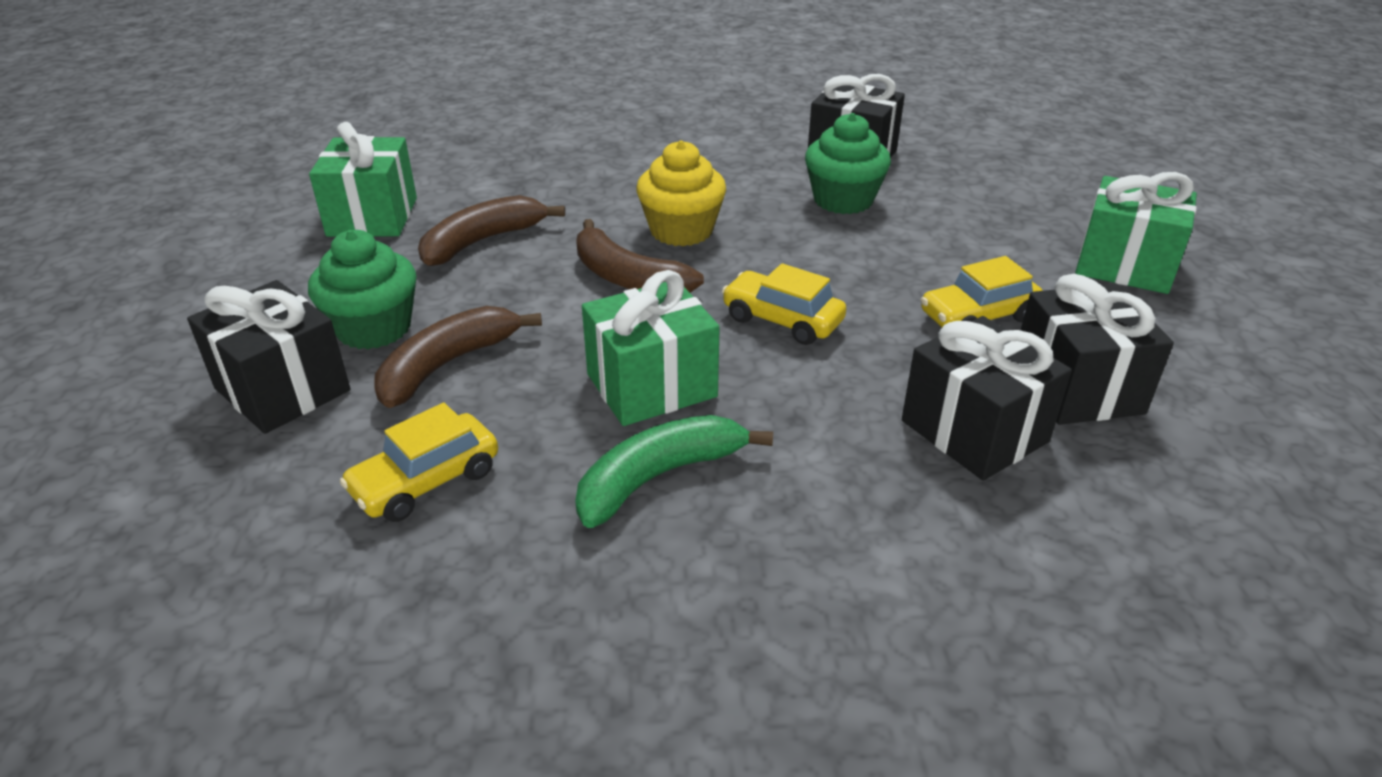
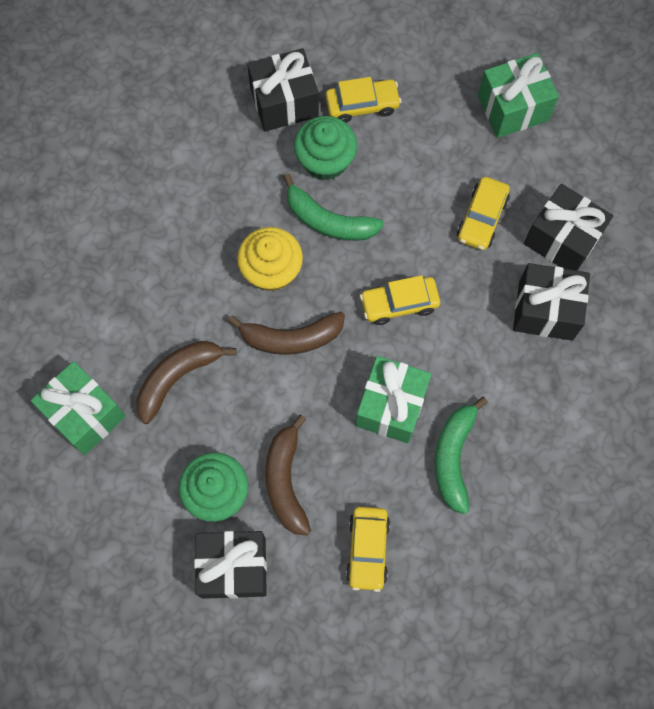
camera: 45 degrees left, 35 degrees up
(482, 241) = (177, 378): brown banana -> brown banana turned 45 degrees clockwise
(789, 232) = (328, 220): none -> green banana
(933, 189) = (362, 105): none -> yellow car

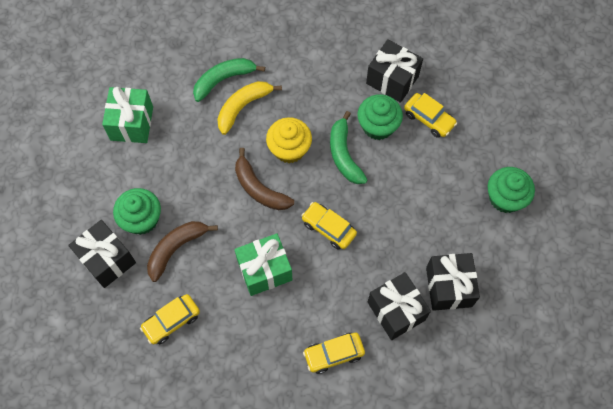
camera: 50 degrees right, 5 degrees down
(176, 278) = (243, 107): none -> yellow banana
(177, 378) = (189, 151): brown banana -> none
(453, 457) = (263, 327): green banana -> green banana (224, 80)
(482, 218) = (420, 233): yellow car -> yellow car (333, 354)
(513, 108) = (505, 198): green gift -> green cupcake

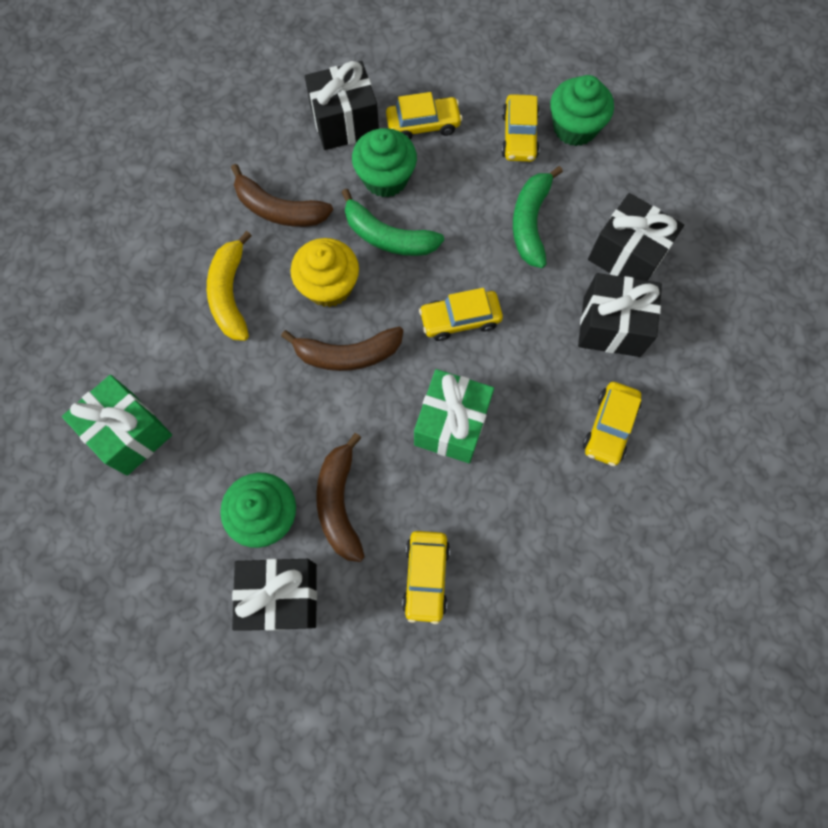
camera: 50 degrees left, 5 degrees up
(224, 80) = (175, 288): green banana -> green banana (530, 222)
(311, 90) = (279, 209): none -> brown banana
(470, 172) = (519, 136): none -> yellow car

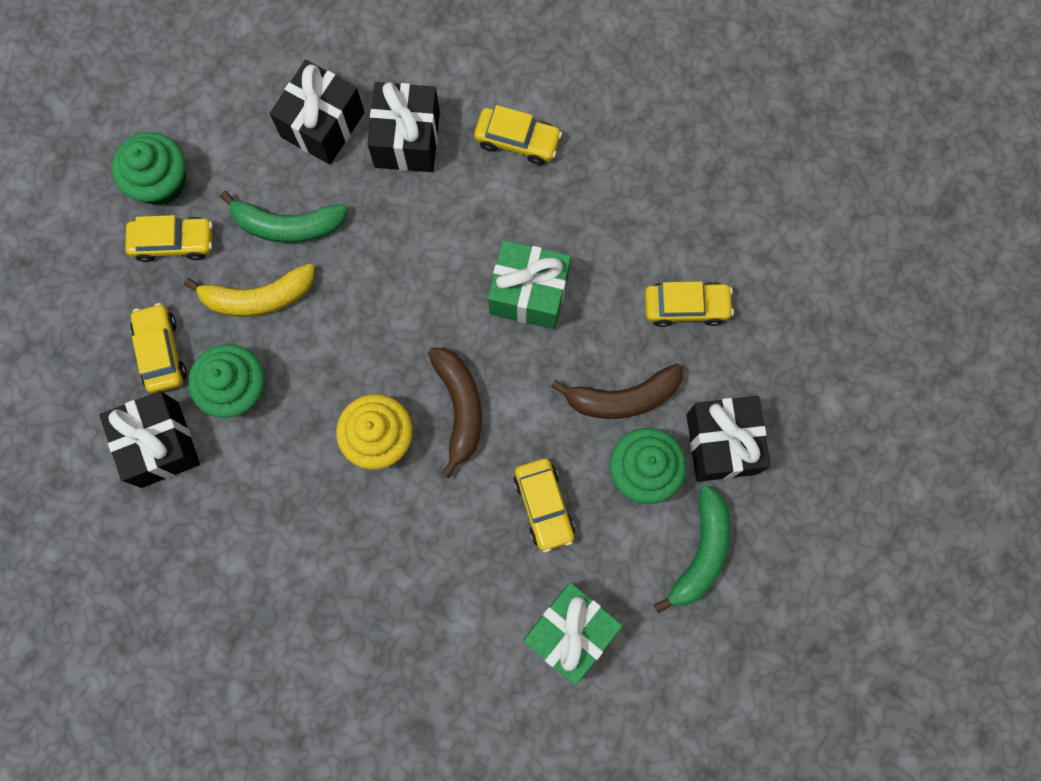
camera: 95 degrees left, 5 degrees up
(230, 294) = (396, 548): yellow banana -> yellow banana (258, 297)
(279, 209) = (283, 508): brown banana -> none
(387, 237) = (313, 379): green banana -> green banana (701, 553)
(460, 319) = (410, 293): yellow car -> yellow car (544, 506)

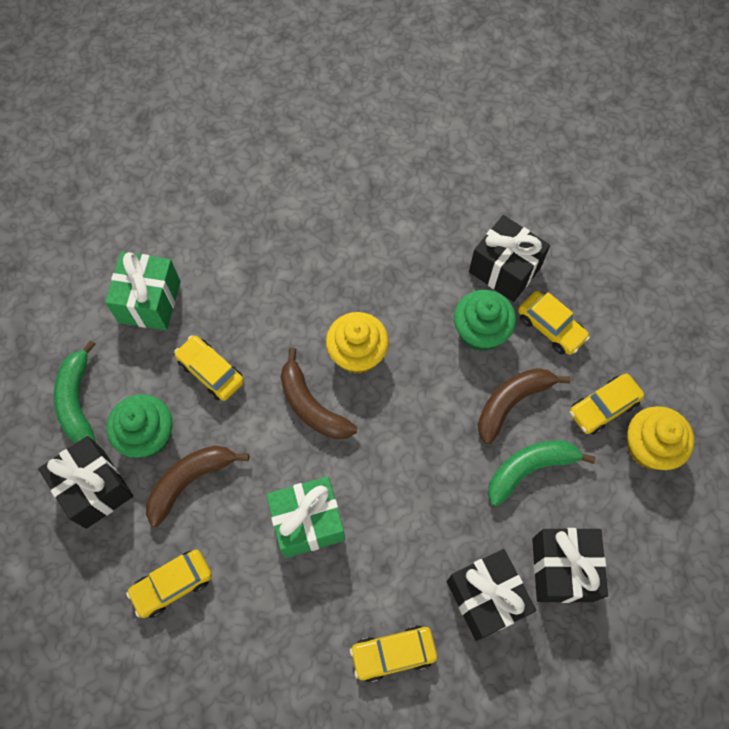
camera: 150 degrees right, 10 degrees down
(161, 181) = (649, 447): green cupcake -> yellow cupcake
(258, 297) = (511, 402): yellow banana -> brown banana

